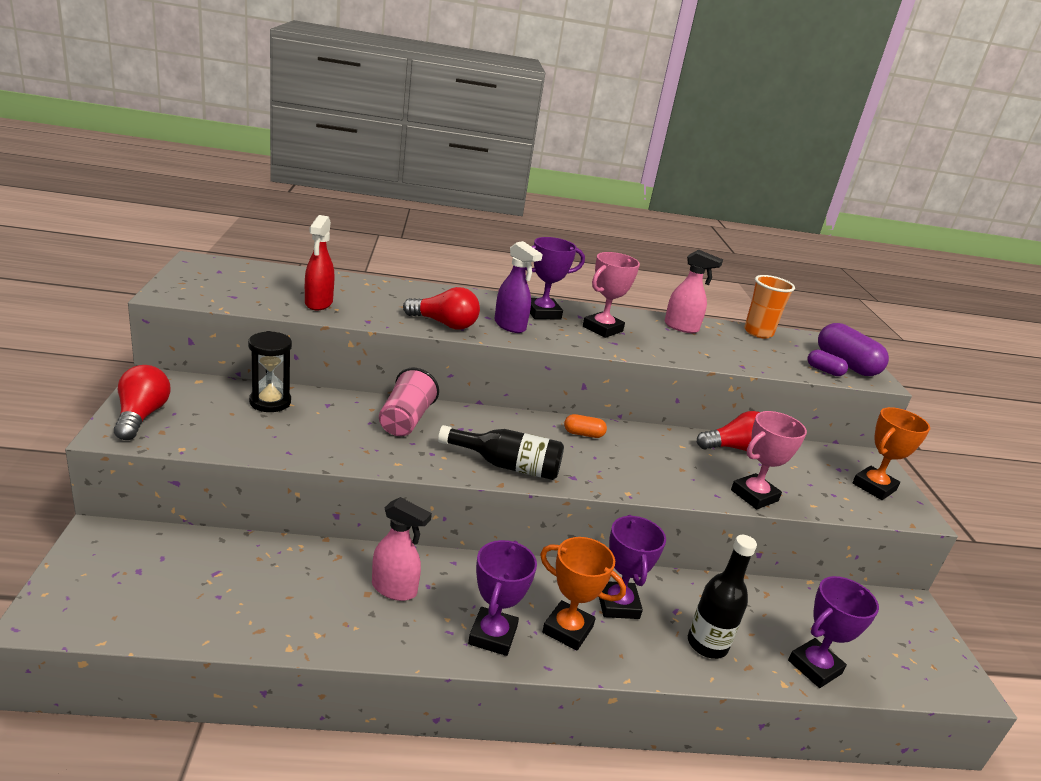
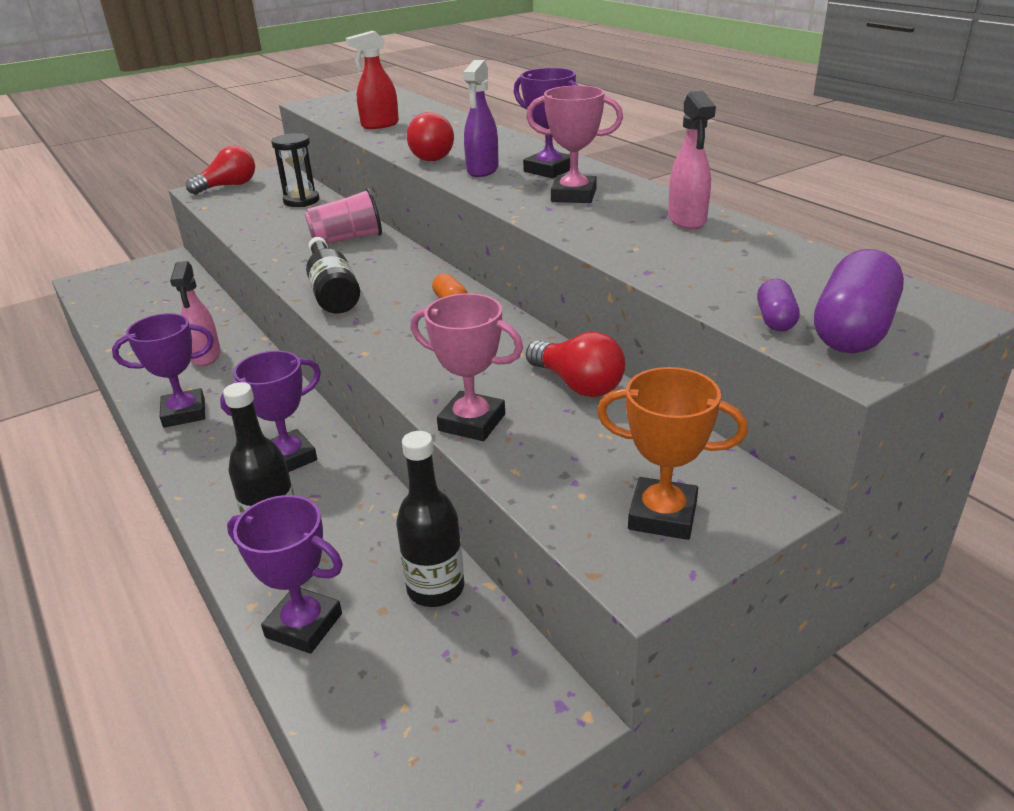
camera: 65 degrees right, 5 degrees up
(567, 629) = (224, 444): orange trophy -> none
(758, 332) = (803, 256): orange cup -> none
(804, 601) = (435, 588): none -> black bottle

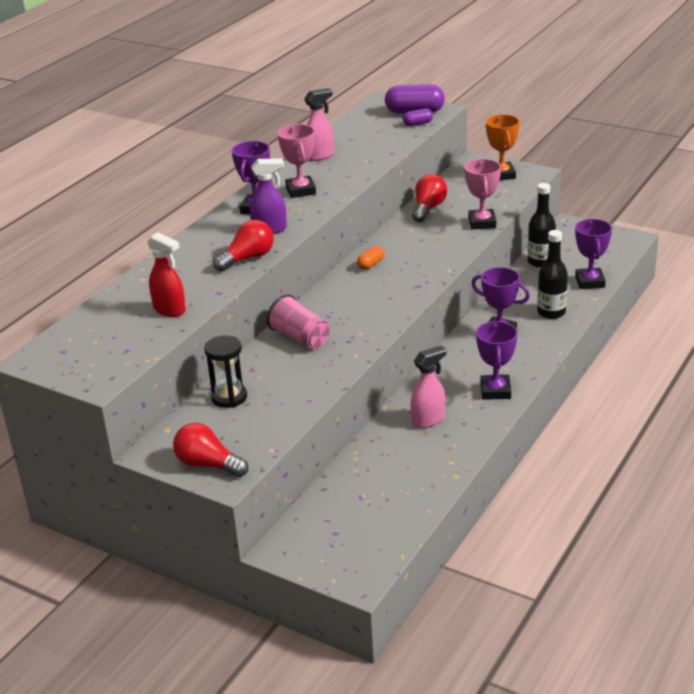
camera: 115 degrees left, 0 degrees up
(184, 413) = (495, 391): purple trophy -> purple trophy turned 45 degrees clockwise
(332, 291) = (388, 308): black bottle -> none

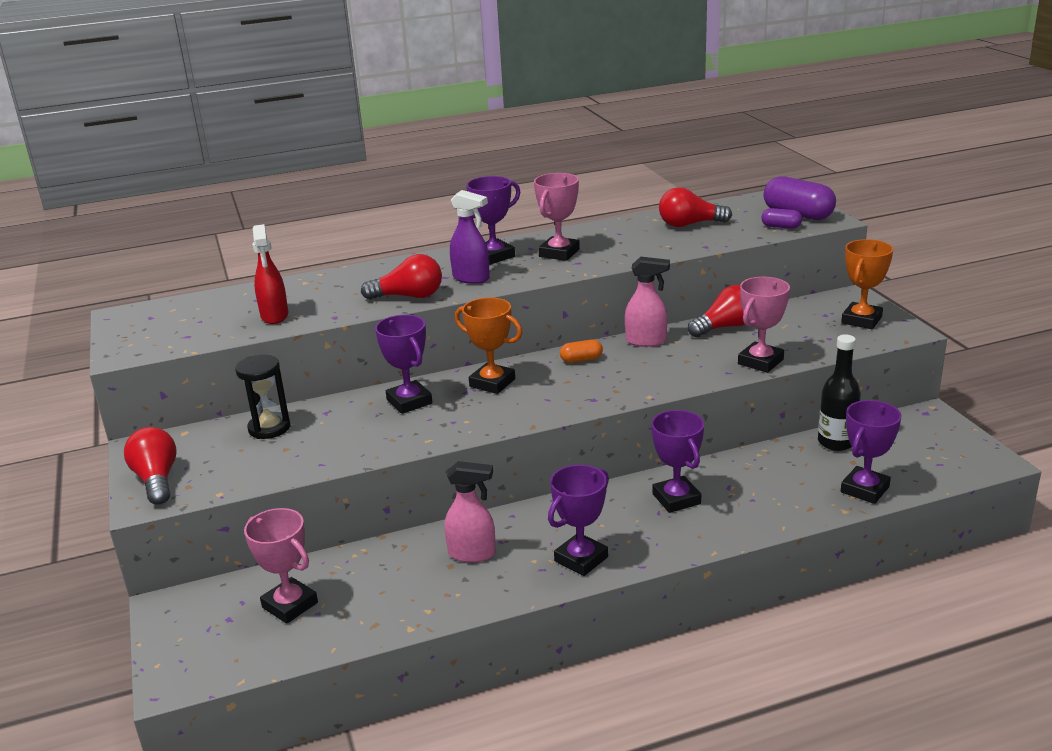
camera: 40 degrees right, 5 degrees down
(300, 338) = (409, 402): pink cup -> purple trophy
(320, 156) = (631, 228): pink spray bottle -> pink spray bottle (646, 341)
(336, 303) = (492, 383): none -> orange trophy
(355, 141) = (690, 224): none -> red light bulb
(362, 504) = (290, 605): none -> pink trophy
(551, 312) = (767, 503): black bottle -> none

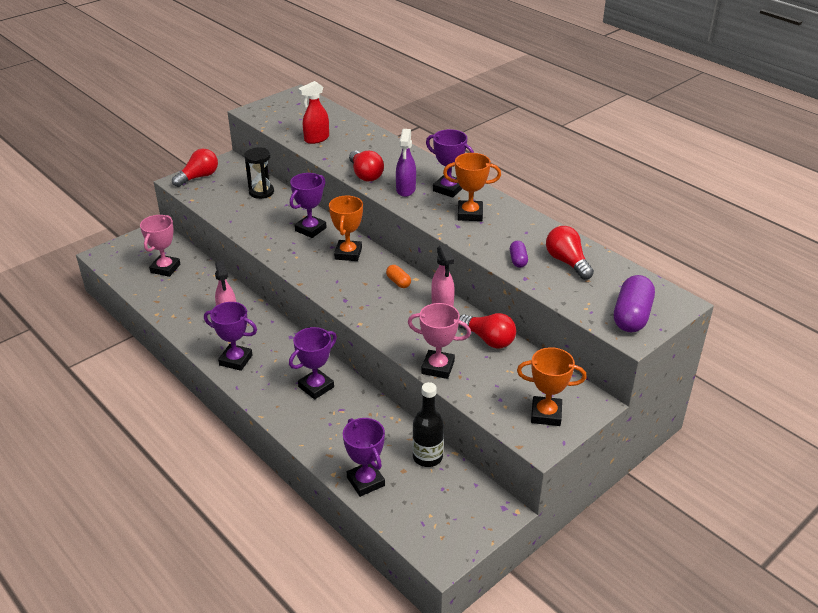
camera: 65 degrees right, 10 degrees up
(559, 253) = (470, 214): pink trophy -> orange trophy
(781, 227) = (594, 311): purple capsule -> purple capsule (518, 260)
(864, 489) = (365, 481): purple trophy -> purple trophy turned 45 degrees clockwise

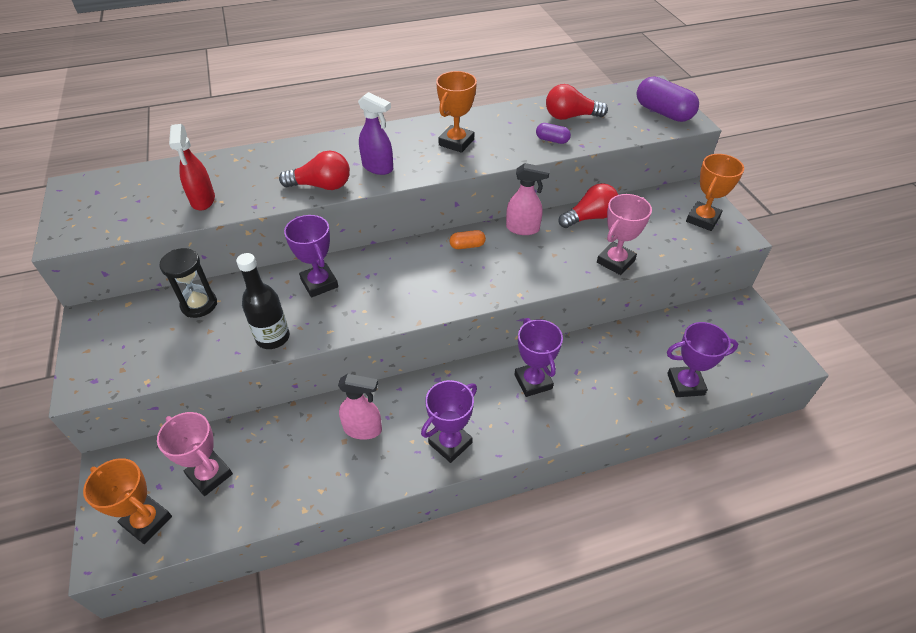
camera: 65 degrees left, 10 degrees up
(198, 177) = (96, 359): red light bulb -> none
(348, 253) = (390, 267): orange trophy -> orange trophy (147, 521)
(427, 457) = (666, 329): black bottle -> black bottle (273, 337)
(448, 189) = (400, 141): purple trophy -> none

